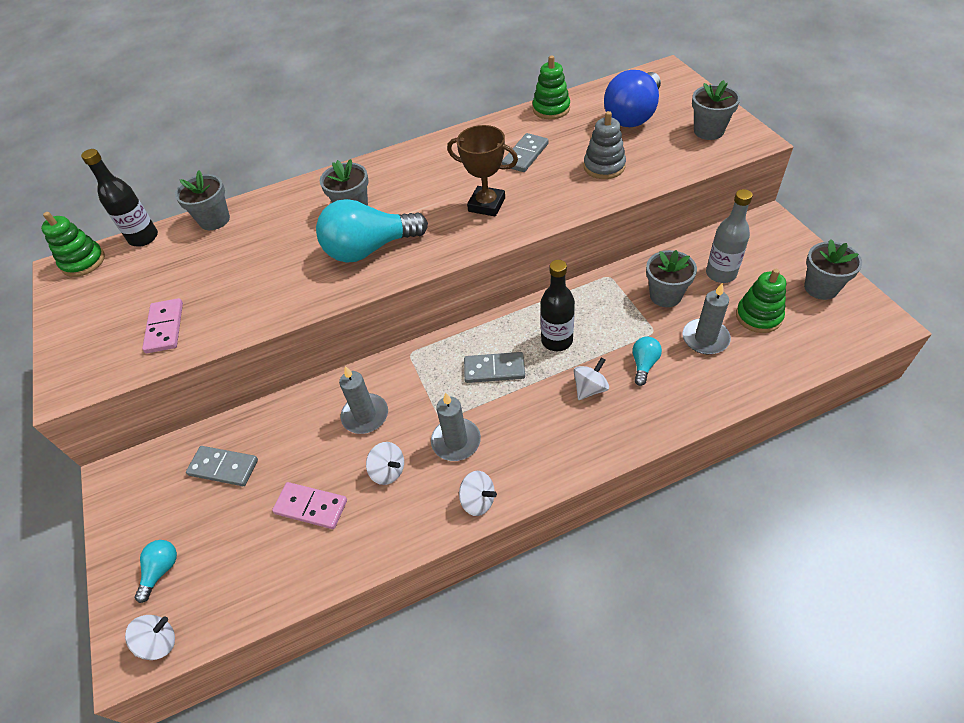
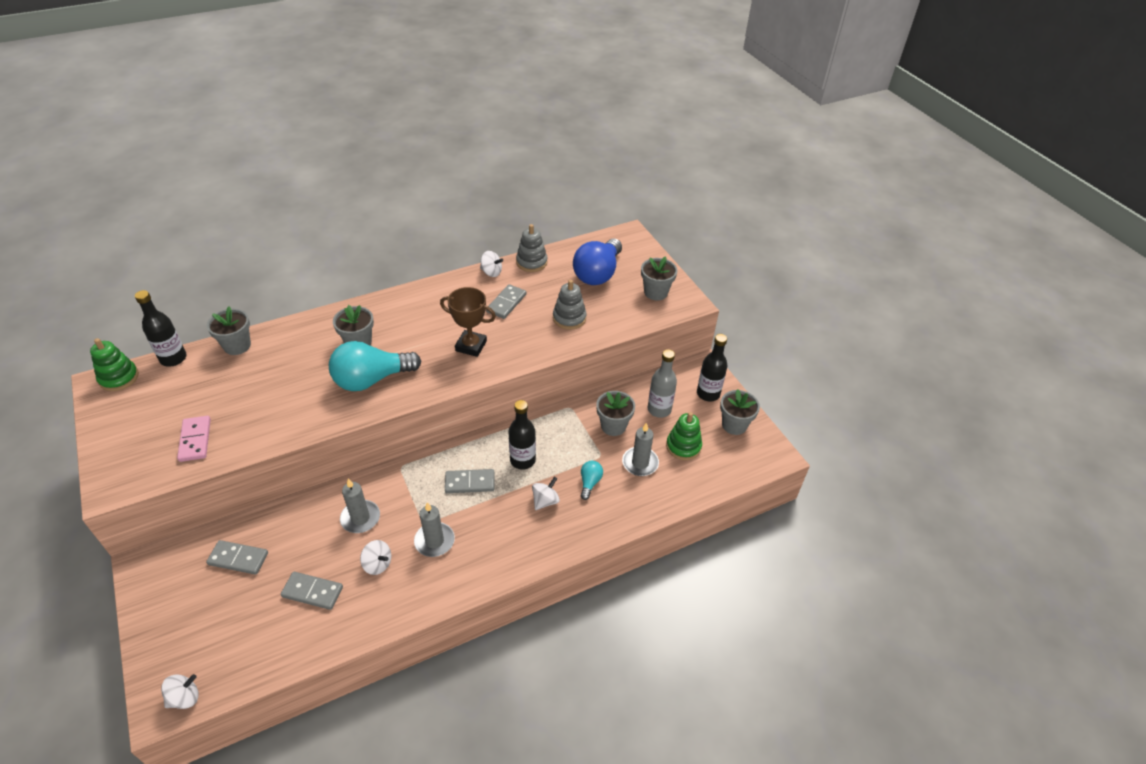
camera: 10 degrees left, 5 degrees down
(161, 570) = (185, 642): turquoise light bulb -> none
(311, 507) = (312, 592): pink domino -> grey domino
(478, 501) = (449, 589): white spinning top -> white spinning top (491, 272)
(551, 109) = (531, 262): green stacking toy -> grey stacking toy
(780, 252) = (708, 394): none -> black bottle

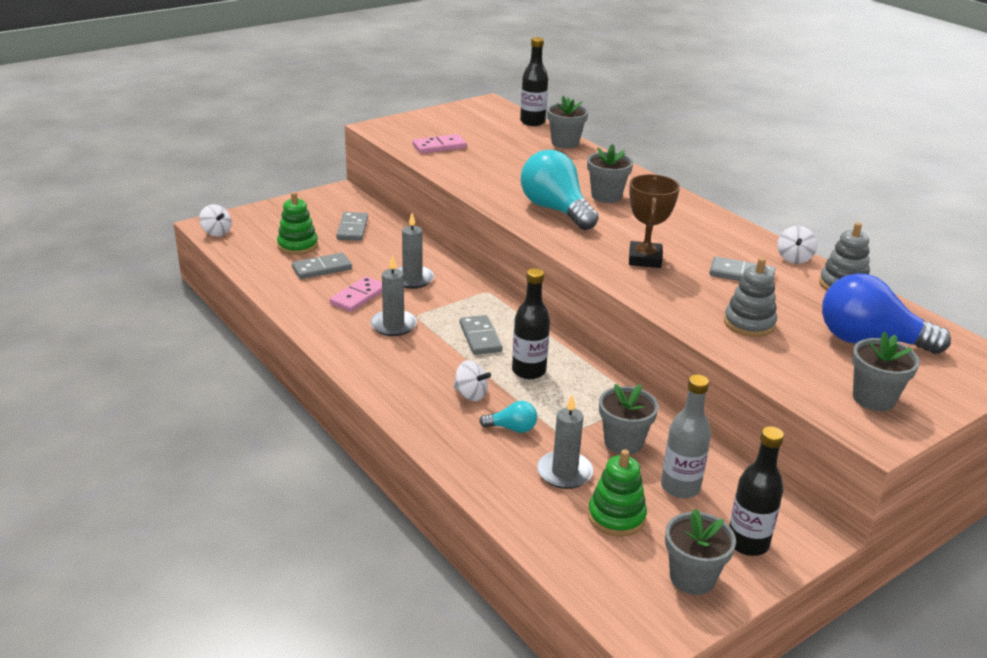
camera: 80 degrees right, 15 degrees down
(119, 378) = (498, 108): green stacking toy -> green stacking toy (297, 245)
(312, 592) = (322, 268): grey domino -> grey domino turned 60 degrees clockwise
(377, 564) = (358, 297): white spinning top -> pink domino

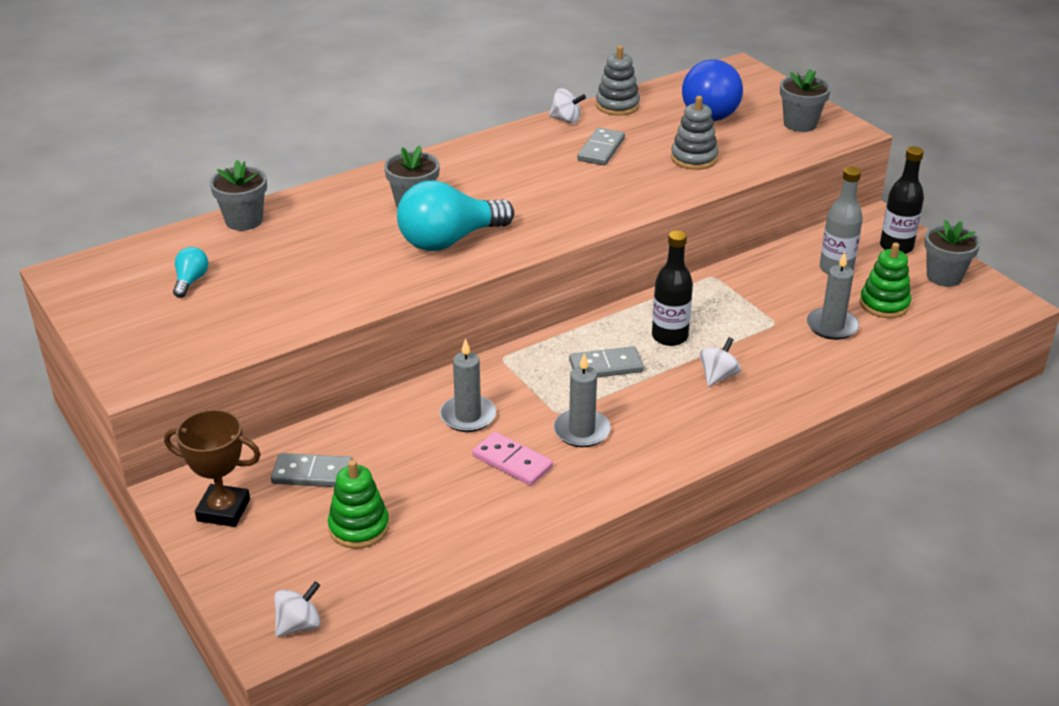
camera: 85 degrees left, 5 degrees up
(322, 268) = (433, 498): grey domino -> none
(439, 147) = (230, 321): pink domino -> none
(512, 428) = (771, 352): turquoise light bulb -> turquoise light bulb (191, 281)
(532, 122) = (159, 240): black bottle -> none
(623, 442) = (780, 291): grey flower pot -> none
(645, 259) = (571, 196): brown trophy -> brown trophy (223, 510)

